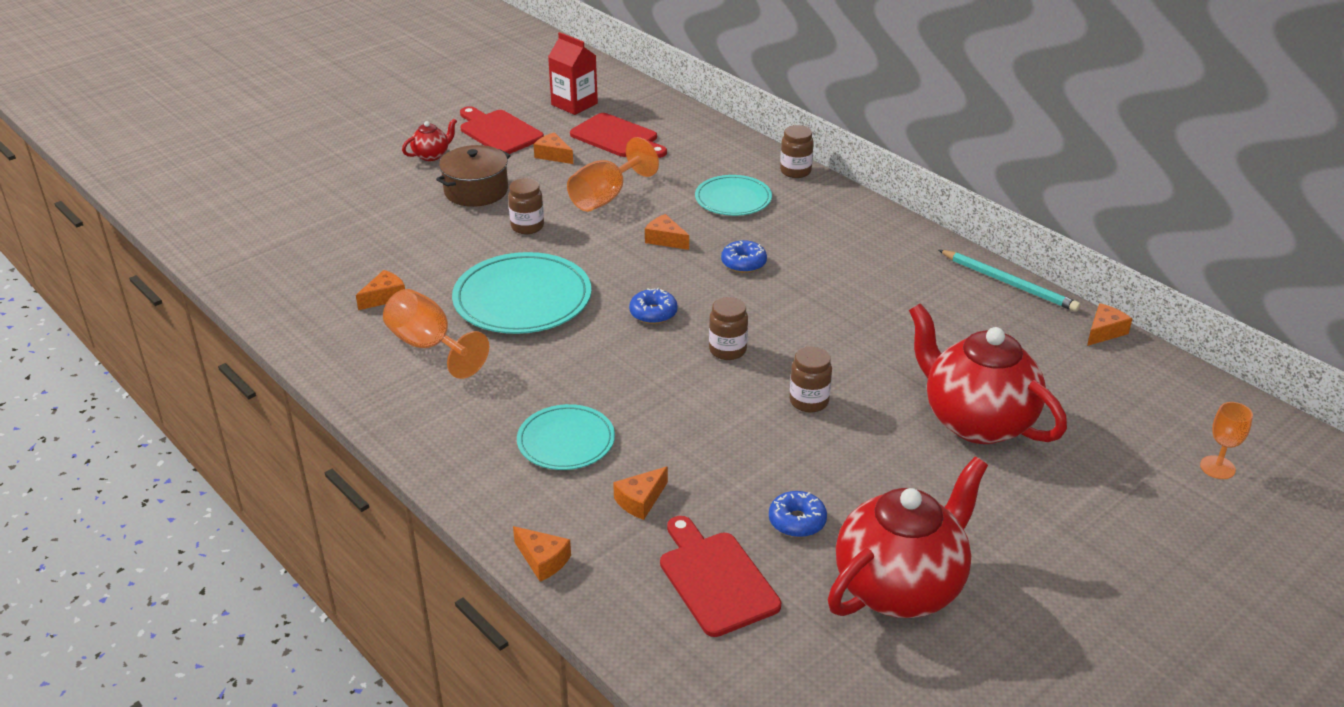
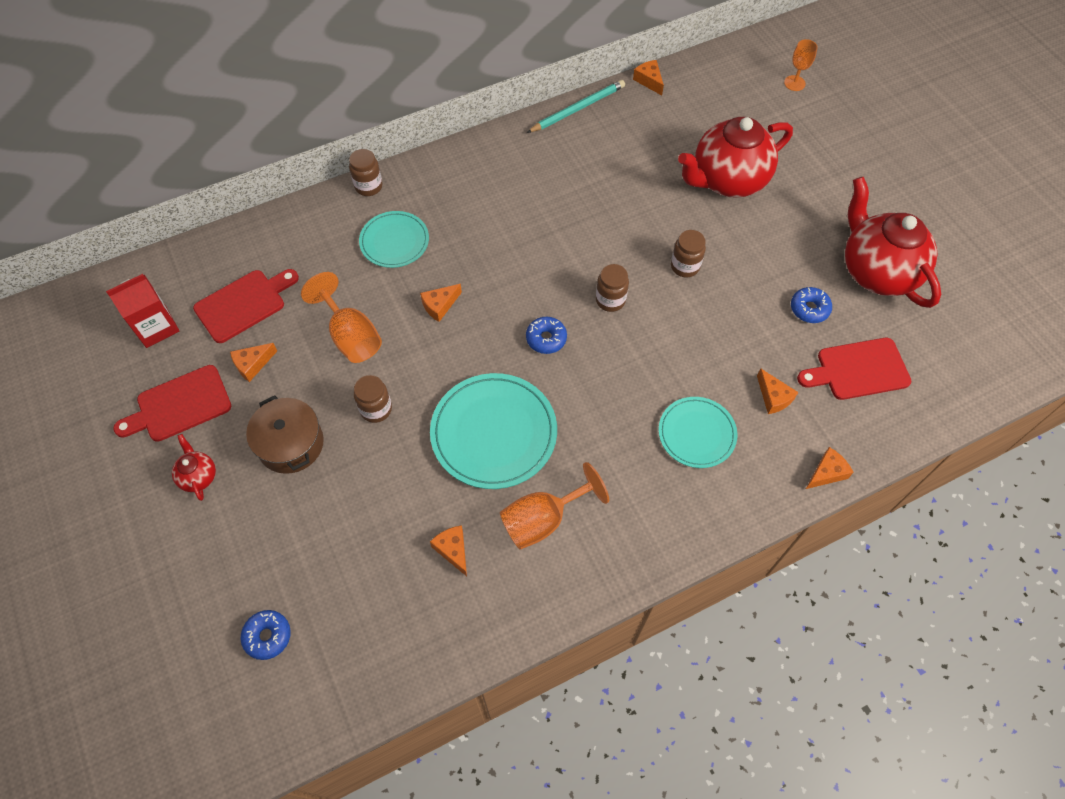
camera: 75 degrees left, 25 degrees up
(743, 263) = (495, 259): blue donut -> blue donut (267, 636)

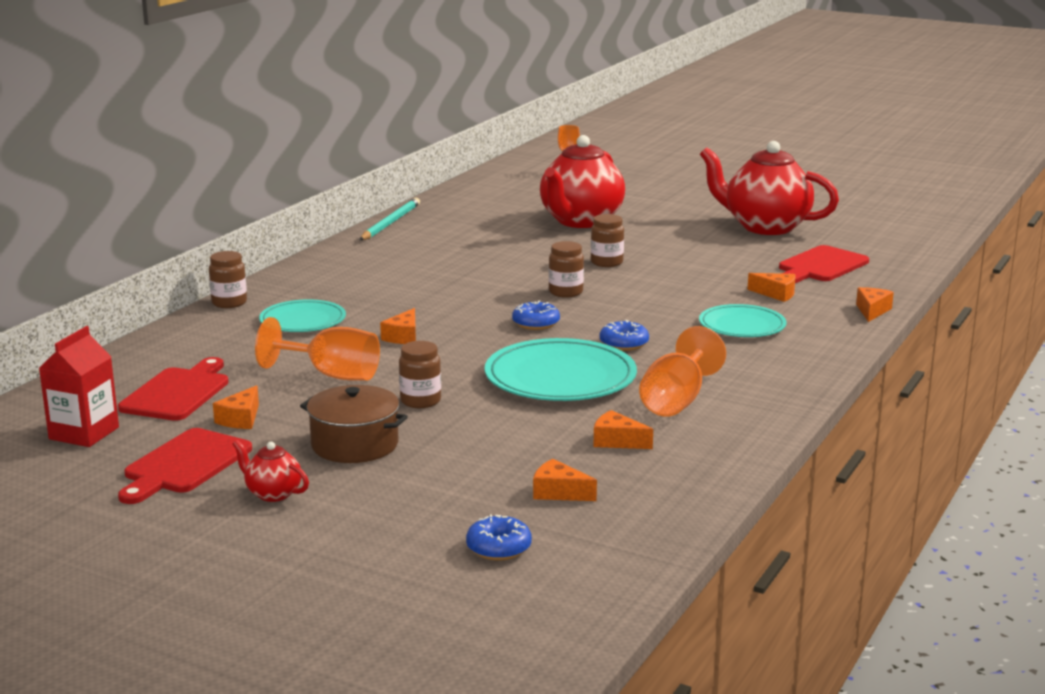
camera: 35 degrees left, 40 degrees down
(649, 81) = (438, 198): orange cheese -> orange cheese (559, 492)
(809, 309) = (740, 253): blue donut -> blue donut (624, 344)

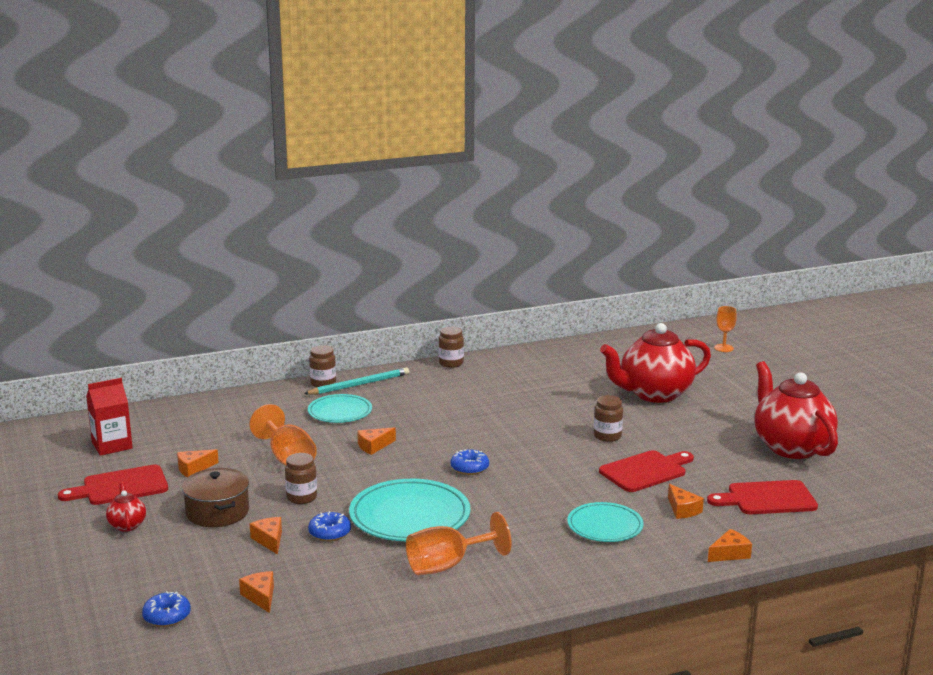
camera: 40 degrees right, 0 degrees up
(178, 393) = (194, 437): red cutting board -> red cutting board (646, 471)
(390, 223) = (521, 353): turquoise pencil -> turquoise pencil (359, 384)
(566, 292) = (534, 451): brown jar -> brown jar (451, 363)
(617, 441) = (356, 578): orange cheese -> orange cheese (269, 540)
(624, 344) = (496, 507): blue donut -> blue donut (329, 533)

